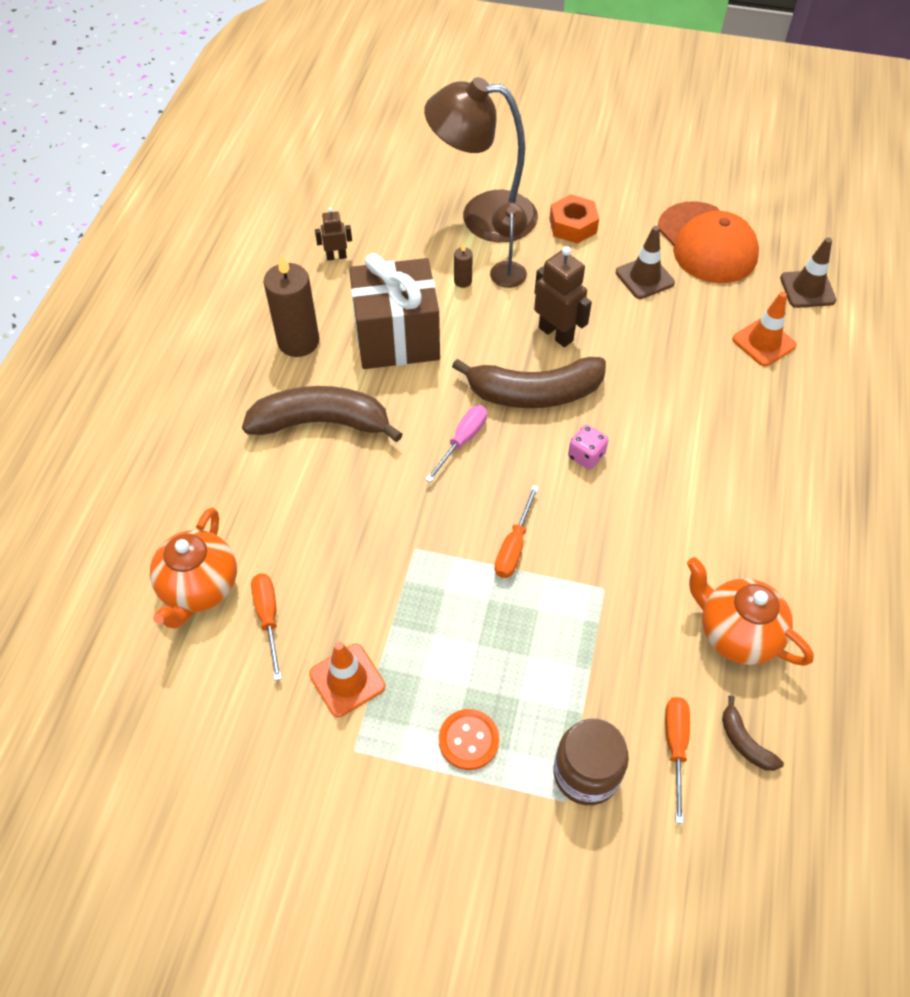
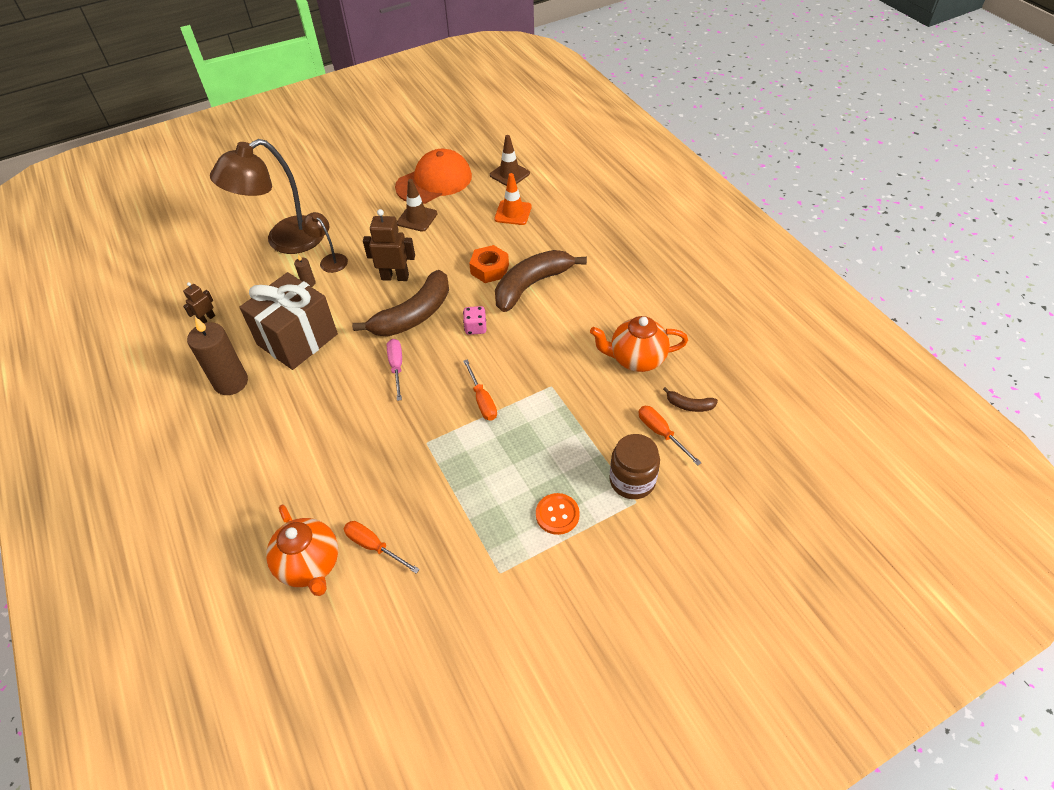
camera: 40 degrees left, 5 degrees down
(321, 422) = (295, 417): brown banana -> brown banana (531, 285)
(347, 680) = (458, 540): orange traffic cone -> none
(573, 226) = (347, 215): orange nut -> orange nut (489, 269)
(707, 243) = (434, 181): orange cap -> orange cap turned 60 degrees counterclockwise

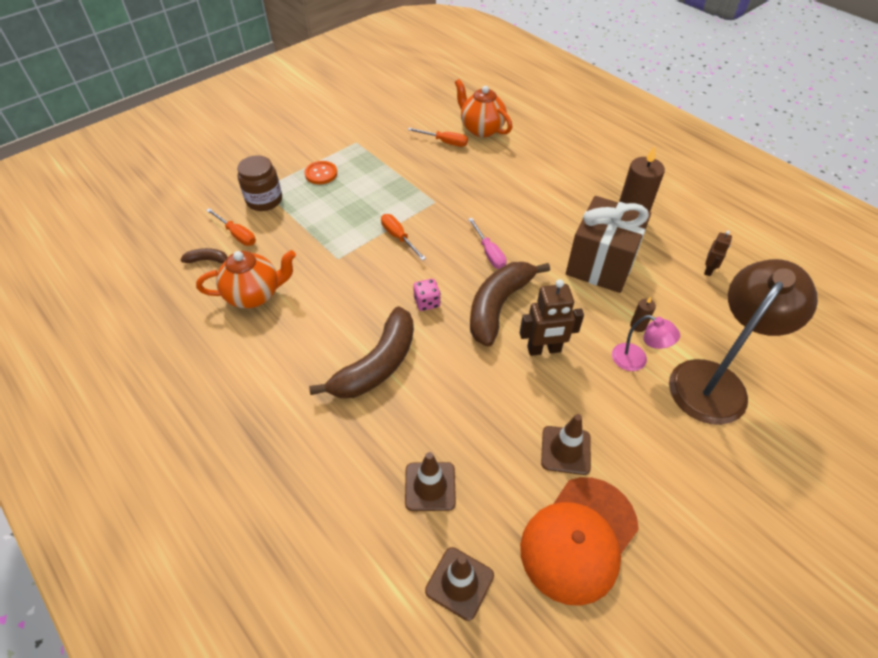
camera: 165 degrees right, 0 degrees up
(330, 260) = (636, 361): brown lamp -> pink lamp
(489, 269) = (434, 379): orange nut -> none
(513, 213) = (430, 486): orange traffic cone -> brown traffic cone

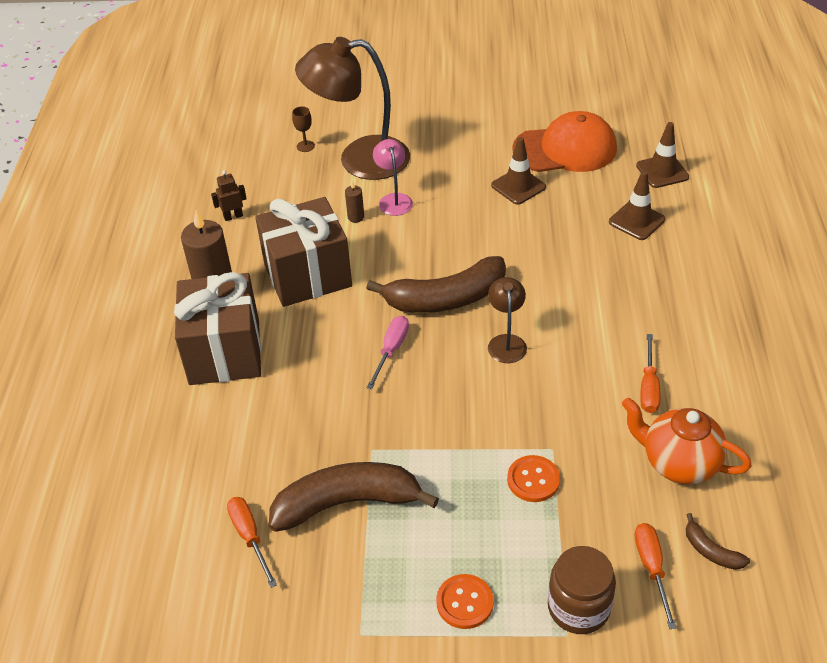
camera: 135 degrees left, 5 degrees down
(334, 237) = (533, 480): none -> orange button
(377, 364) = (604, 318): brown banana -> brown banana (347, 502)
(398, 237) = (461, 430): orange screwdriver -> orange screwdriver (648, 387)
(427, 302) = (506, 342): pink dice -> brown lamp
(481, 129) = (177, 524): orange teapot -> none
(544, 349) = (452, 246): brown robot -> none
(574, 196) = (224, 352): none -> brown gift
(770, 362) = (305, 146): none -> brown goblet

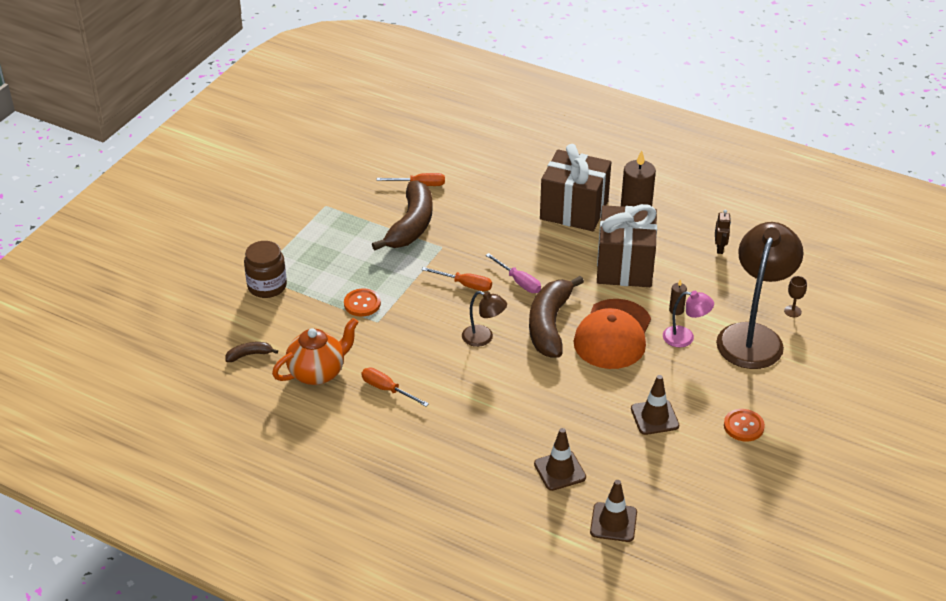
camera: 115 degrees right, 5 degrees down
(464, 602) = (309, 246): orange button -> orange button (743, 426)
(565, 149) = (688, 471): orange cap -> orange cap (613, 335)
(652, 568) = (262, 325): orange screwdriver -> orange screwdriver (465, 285)

